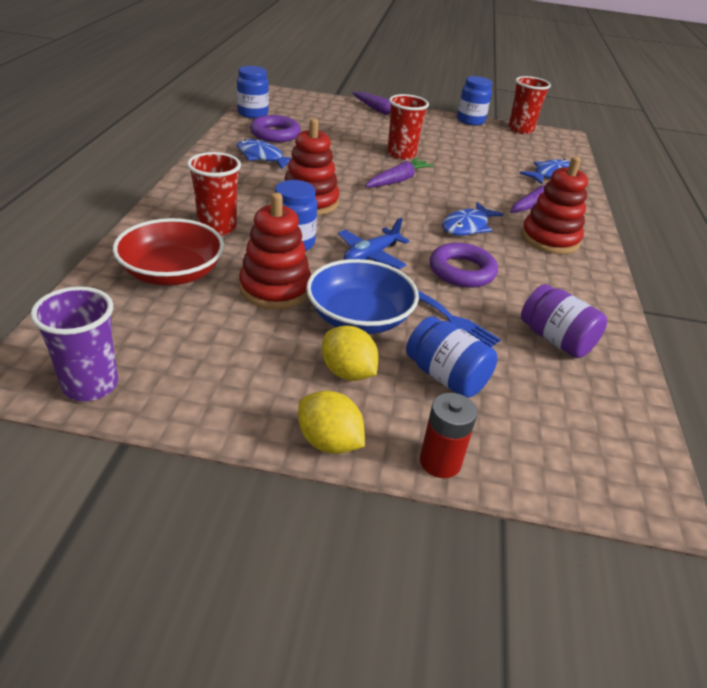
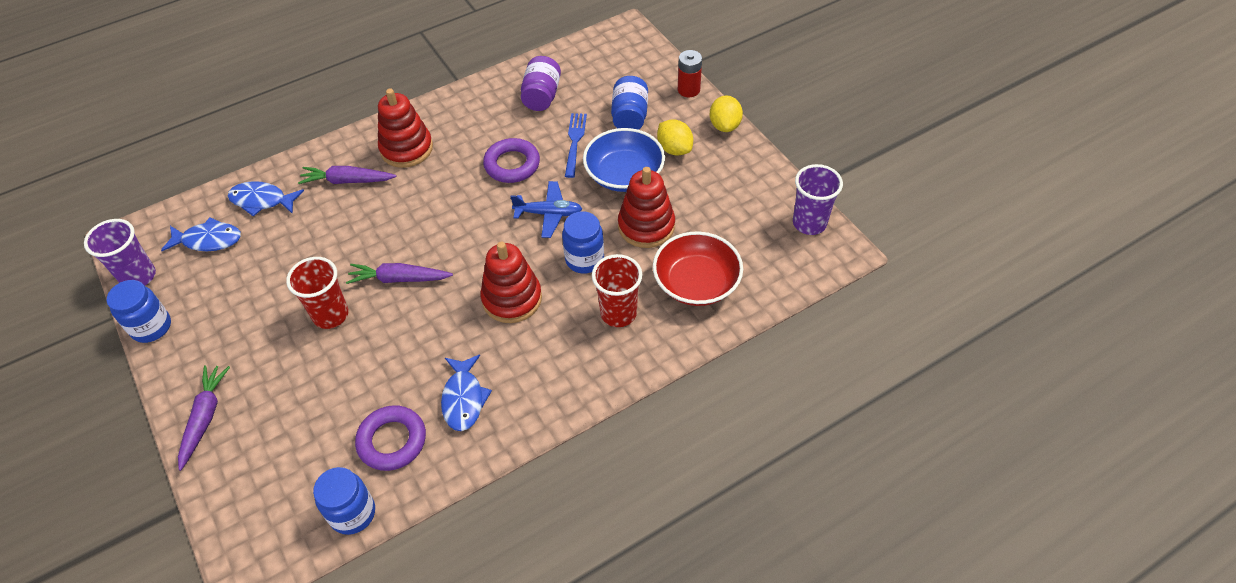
camera: 125 degrees left, 15 degrees up
(347, 372) = (674, 149): yellow lemon -> yellow lemon turned 45 degrees counterclockwise
(467, 226) = (439, 195): blue fish -> blue fish (208, 240)
(520, 129) = (138, 276): red cup -> purple cup

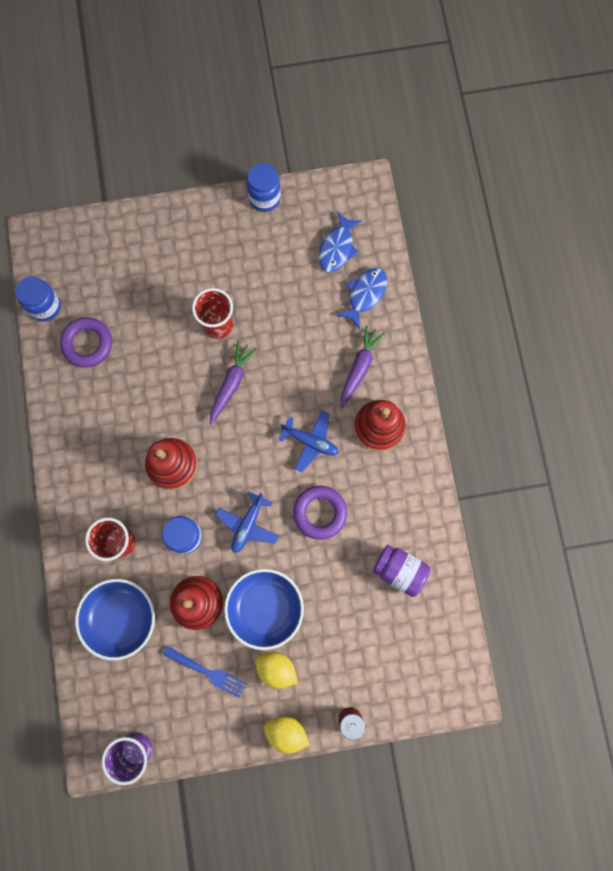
camera: 110 degrees right, 25 degrees up
(138, 276) = (320, 193): purple cup -> none
(205, 418) = (165, 225): purple carrot -> none
(441, 193) = (310, 441): none -> blue plane
(464, 398) = (98, 401): blue fish -> none
(575, 142) = (324, 579): blue fork -> blue fork (207, 672)
(629, 116) = (336, 644): blue jar -> none
(674, 149) = (276, 668): yellow lemon -> yellow lemon turned 45 degrees clockwise
(696, 283) = (120, 618): red bowl -> blue bowl

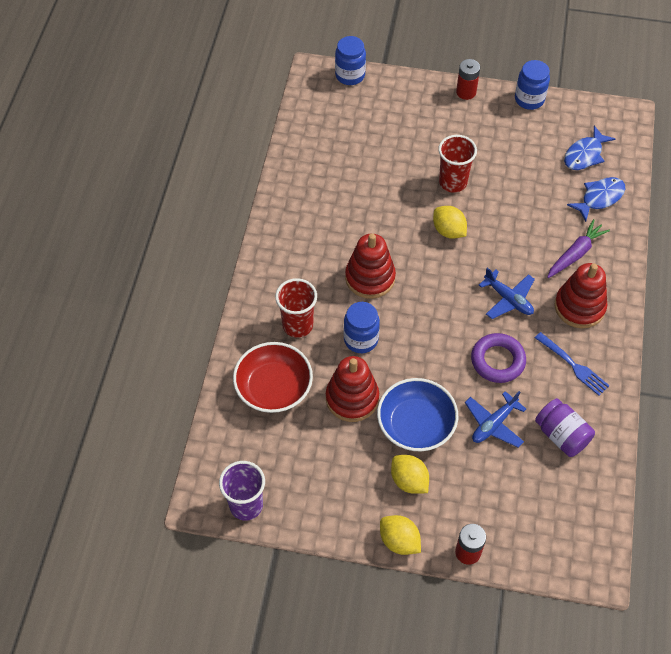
camera: 20 degrees right, 20 degrees down
(45, 306) = (302, 124): blue jar -> blue jar (350, 75)
(87, 344) = (328, 162): purple ring -> none
(120, 618) = (274, 388): blue bowl -> red bowl
(198, 210) = (466, 92): none -> red battery
(207, 672) = (339, 461): blue fork -> blue fork (572, 365)
(231, 384) = (448, 231): purple carrot -> yellow lemon
(248, 524) = (424, 348): blue plane -> blue plane (494, 424)

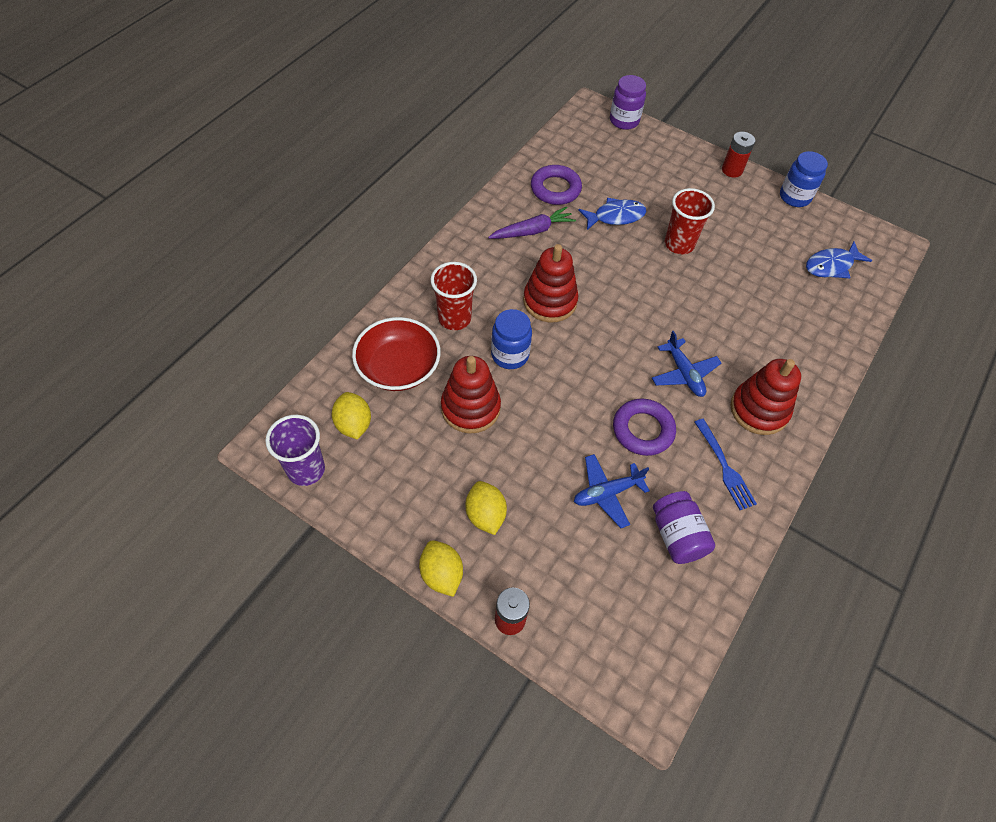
camera: 20 degrees right, 0 degrees up
(322, 168) = (555, 189): none -> purple ring
(350, 75) = (624, 121): blue jar -> purple jar
(416, 424) = (523, 460): blue bowl -> none
(448, 231) = (652, 287): yellow lemon -> yellow lemon (353, 424)
(575, 254) = (778, 356): purple carrot -> purple carrot (532, 231)
(599, 198) = (829, 311): blue fish -> blue fish (615, 216)

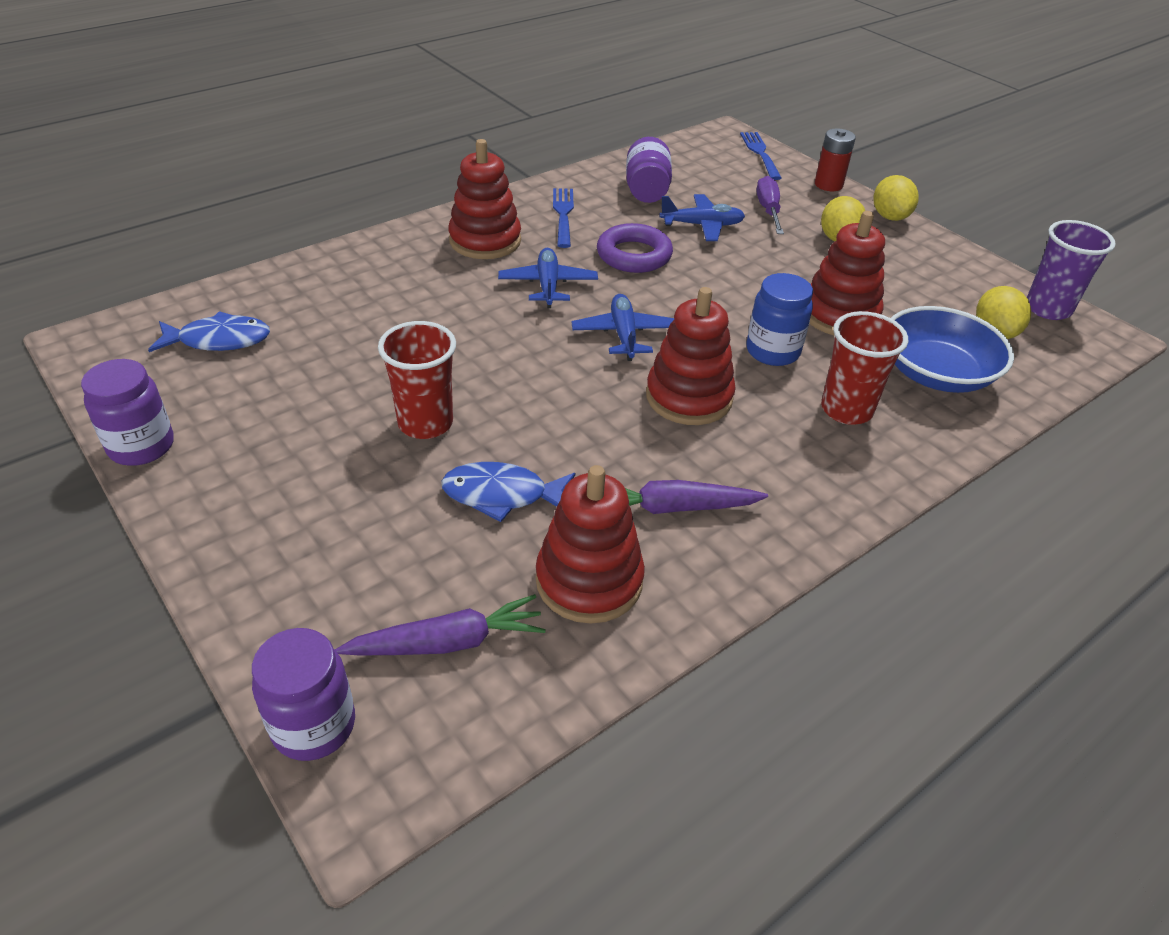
camera: 160 degrees left, 15 degrees down
(398, 367) = (936, 373): red bowl -> blue bowl
(555, 189) = (589, 580): purple ring -> red stacking toy
(557, 542) = (768, 210): none -> purple screwdriver
(596, 665) = (760, 154): none -> blue fork
(597, 154) = (447, 642): none -> purple carrot
(610, 341) = (624, 335): none -> blue plane
(732, 170) = (195, 526): red battery -> none
(794, 197) = (141, 446): blue jar -> purple jar

